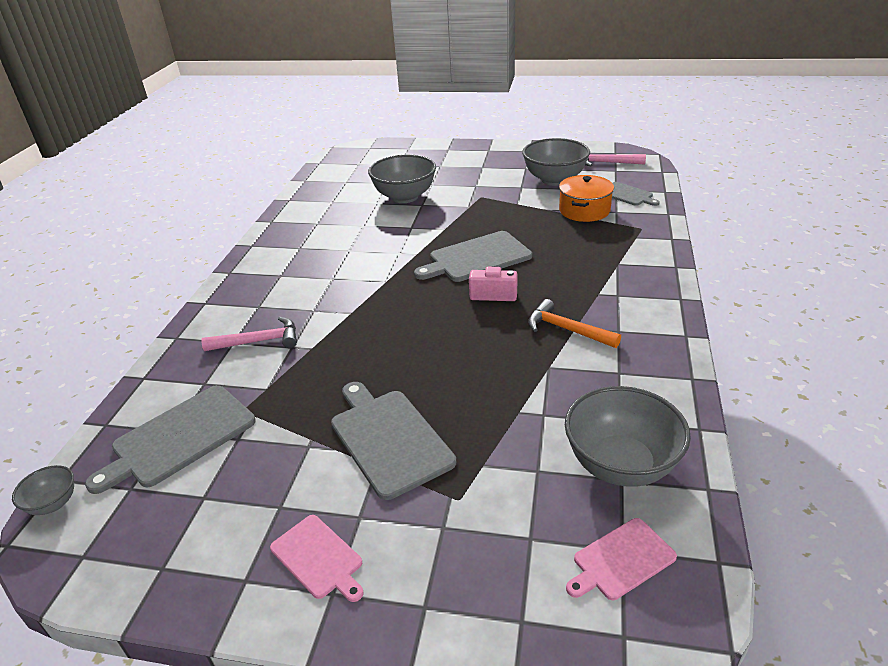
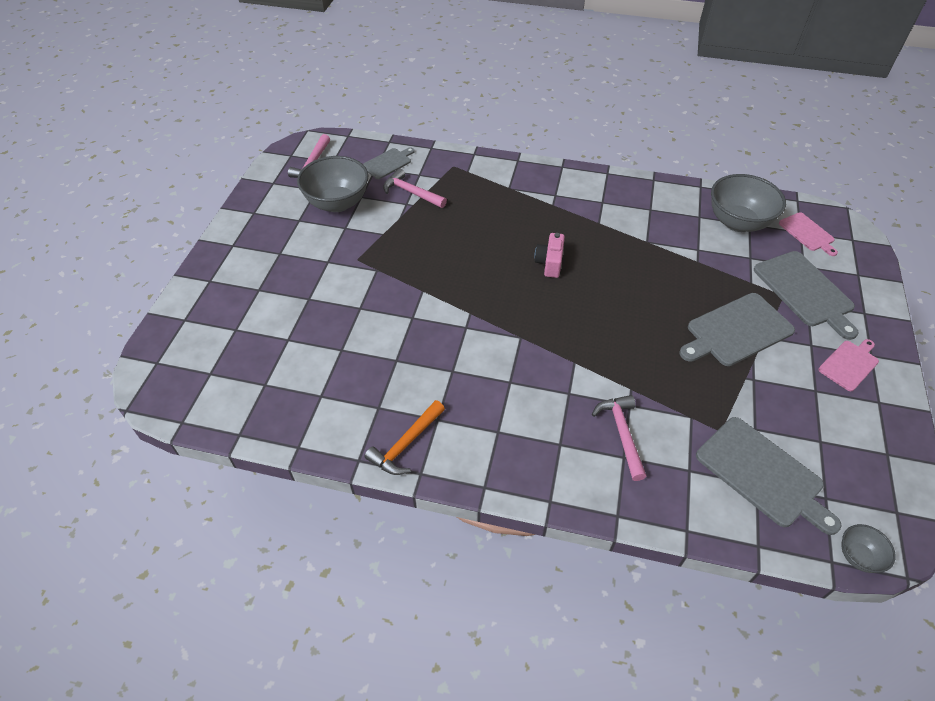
camera: 90 degrees left, 15 degrees up
(404, 197) = (335, 323): grey bowl -> none
(477, 258) = (486, 270): grey cutting board -> grey cutting board (805, 291)
(566, 329) = (600, 227): orange hammer -> orange hammer (405, 444)
(584, 210) = (411, 192): orange pot -> pink hammer

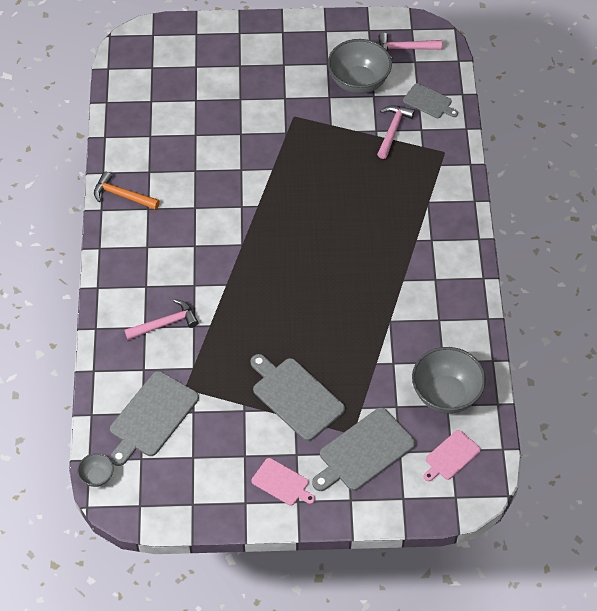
camera: 75 degrees right, 5 degrees up
(549, 263) = (335, 250): pink camera -> none

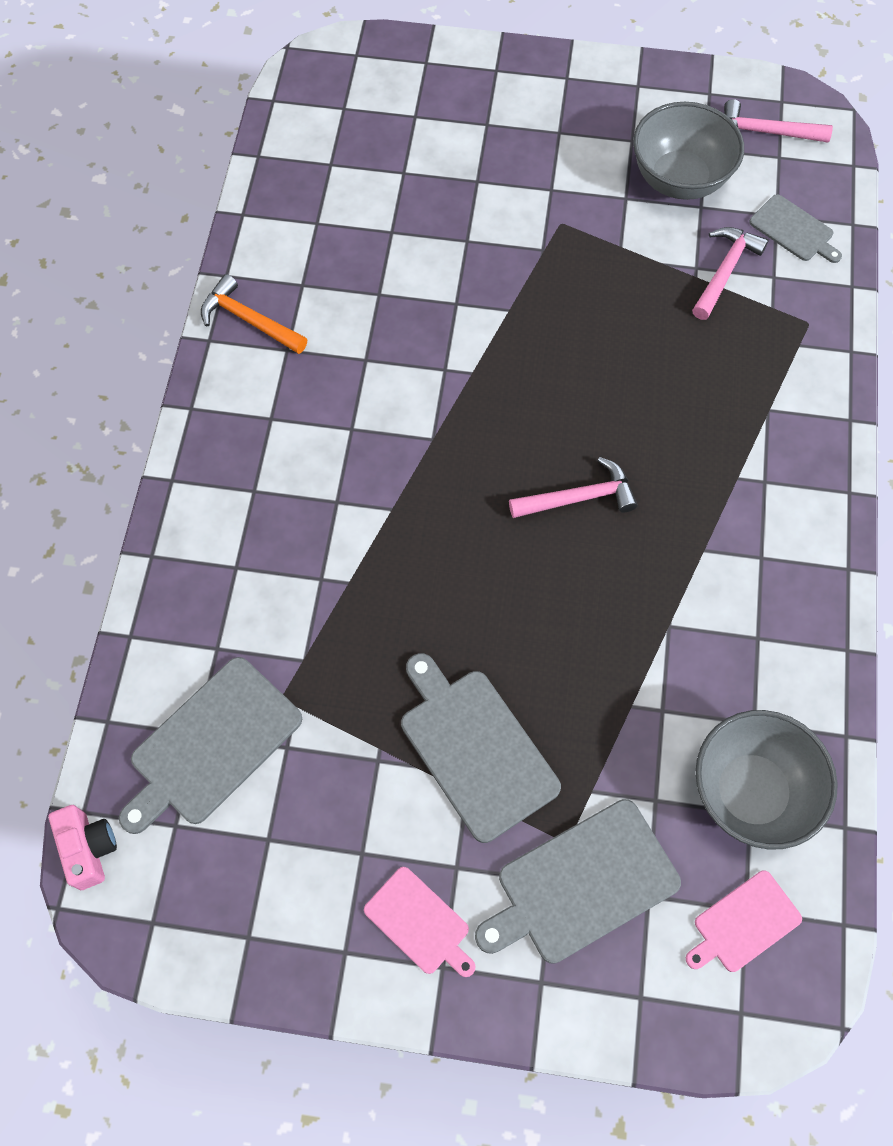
camera: 10 degrees right, 10 degrees up
(97, 476) = (89, 849): grey bowl -> pink camera
(165, 323) = (273, 566): pink hammer -> pink hammer (579, 498)

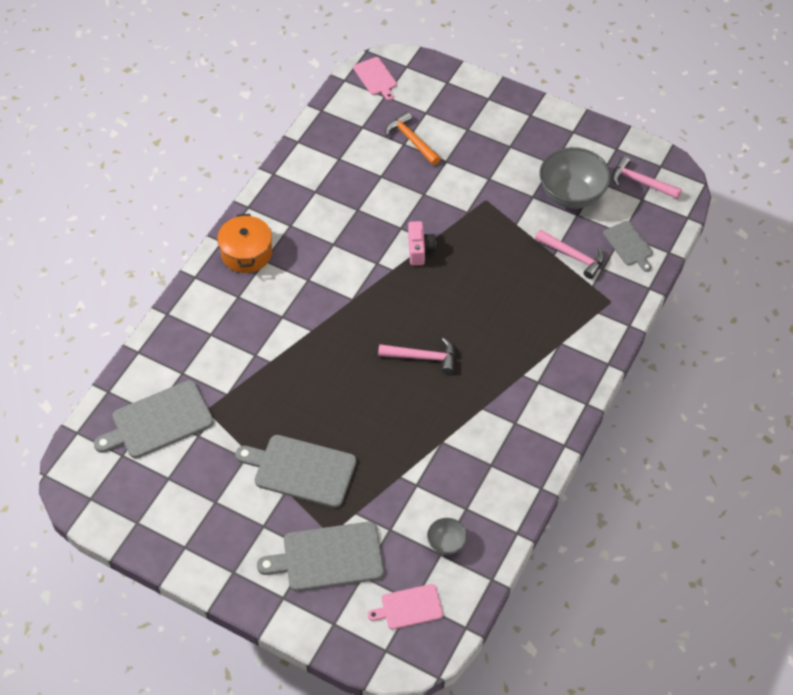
camera: 20 degrees right, 10 degrees down
(89, 849) = (73, 451): pink camera -> pink camera (419, 250)
(237, 415) = (246, 253): none -> orange pot
(248, 320) = (275, 202): orange hammer -> orange hammer (411, 140)
(419, 923) = (231, 546): pink cutting board -> pink cutting board (376, 77)
(475, 749) = (301, 470): grey cutting board -> grey cutting board turned 60 degrees counterclockwise
(725, 271) = (573, 256): pink hammer -> pink hammer turned 75 degrees clockwise
(750, 792) = (446, 543): grey bowl -> grey bowl, size x0.48

